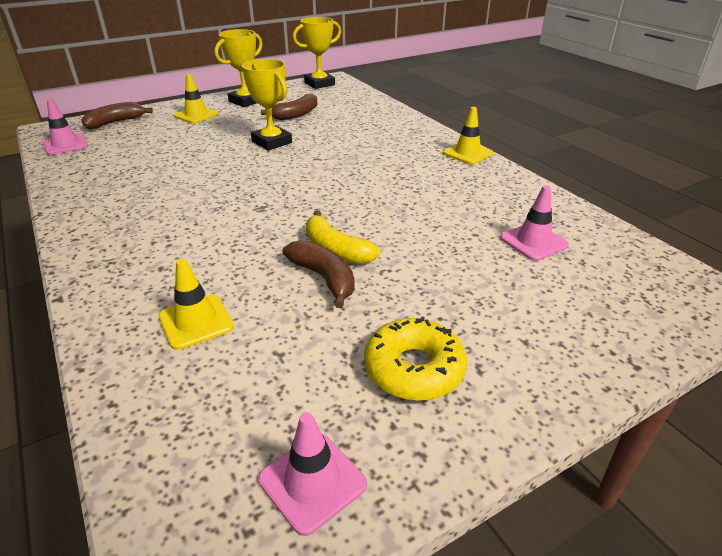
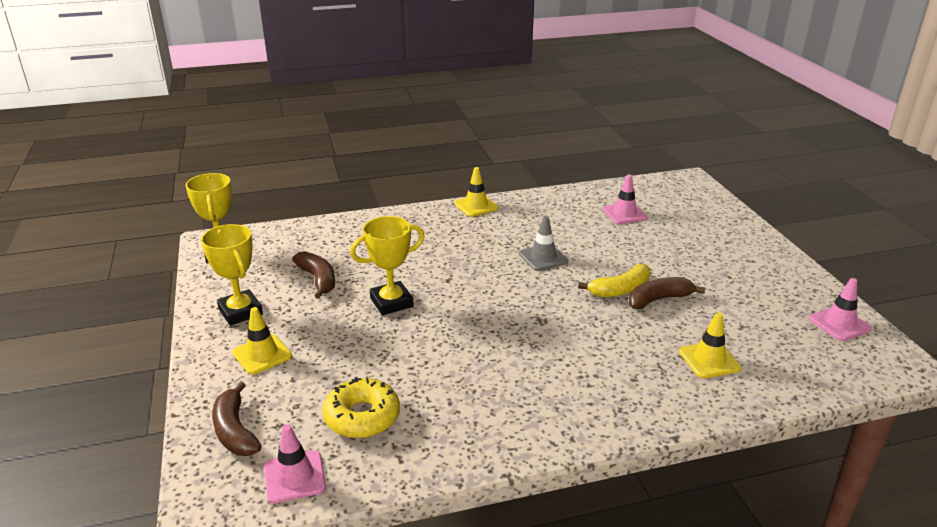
camera: 75 degrees left, 5 degrees down
(382, 197) = (543, 258): none -> grey traffic cone
(414, 369) = (753, 280): yellow donut -> yellow donut (362, 417)

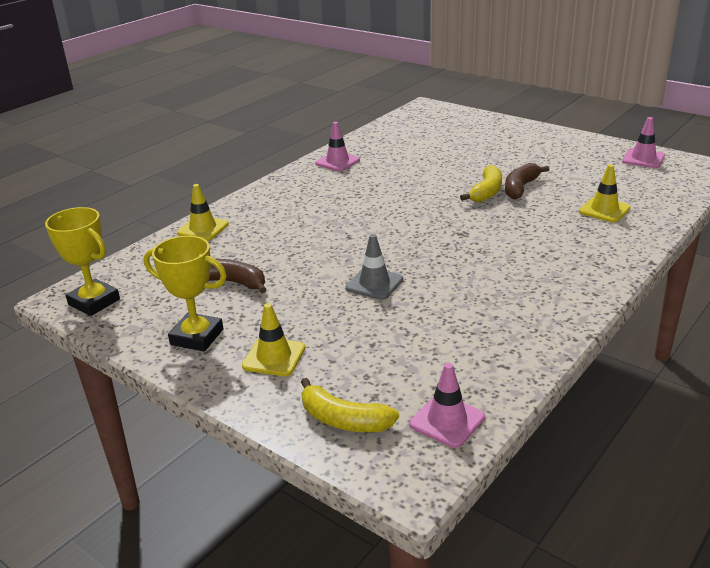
camera: 35 degrees left, 0 degrees up
(235, 431) = (344, 420): brown banana -> yellow banana
(362, 417) = (433, 355): yellow donut -> none
(391, 302) = (327, 271): yellow trophy -> none
(476, 206) = (288, 178): yellow traffic cone -> yellow traffic cone (203, 229)
(543, 258) = (400, 193): grey traffic cone -> grey traffic cone (374, 284)
(624, 214) = (414, 143): pink traffic cone -> pink traffic cone (337, 162)

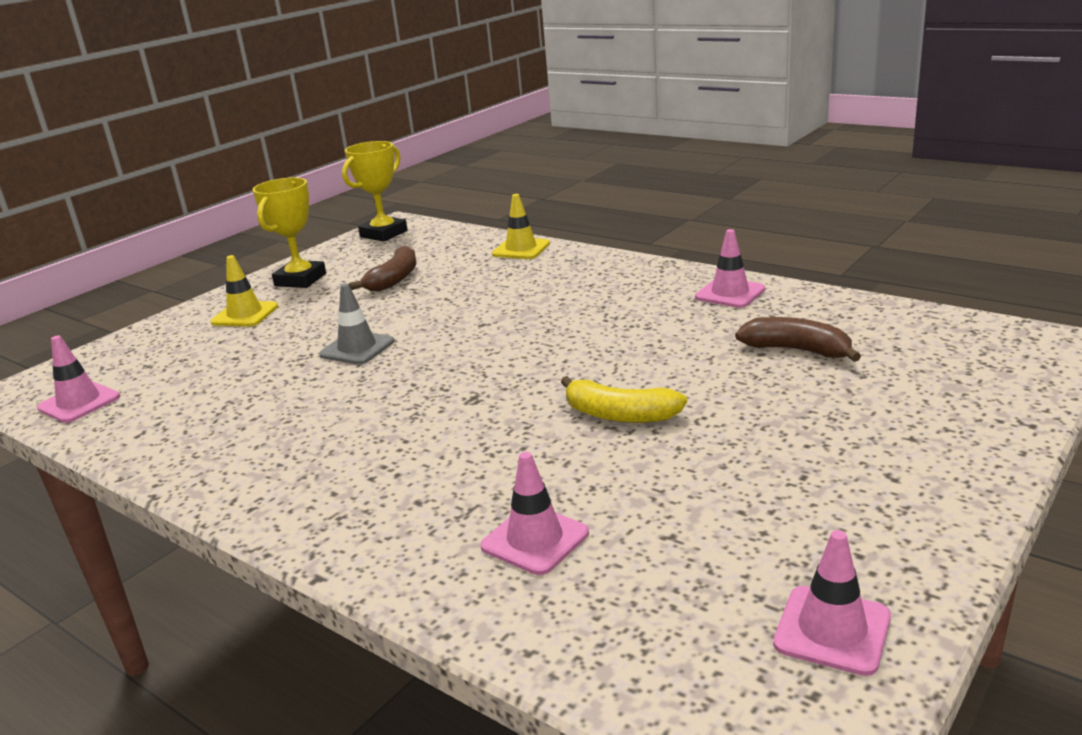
camera: 90 degrees right, 5 degrees down
(344, 420) = (125, 354): yellow banana -> none
(520, 188) = (638, 448): brown banana -> brown banana (797, 350)
(604, 210) = (535, 540): yellow traffic cone -> pink traffic cone

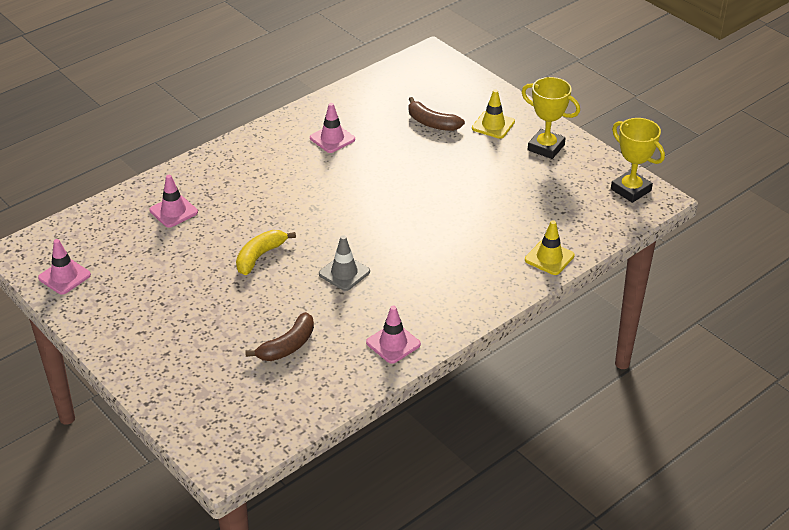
camera: 100 degrees right, 15 degrees up
(79, 403) = (400, 75): pink traffic cone -> pink traffic cone (332, 139)
(357, 348) = (409, 169): grey traffic cone -> grey traffic cone (344, 273)
(394, 279) = (520, 190): brown banana -> brown banana (432, 123)

